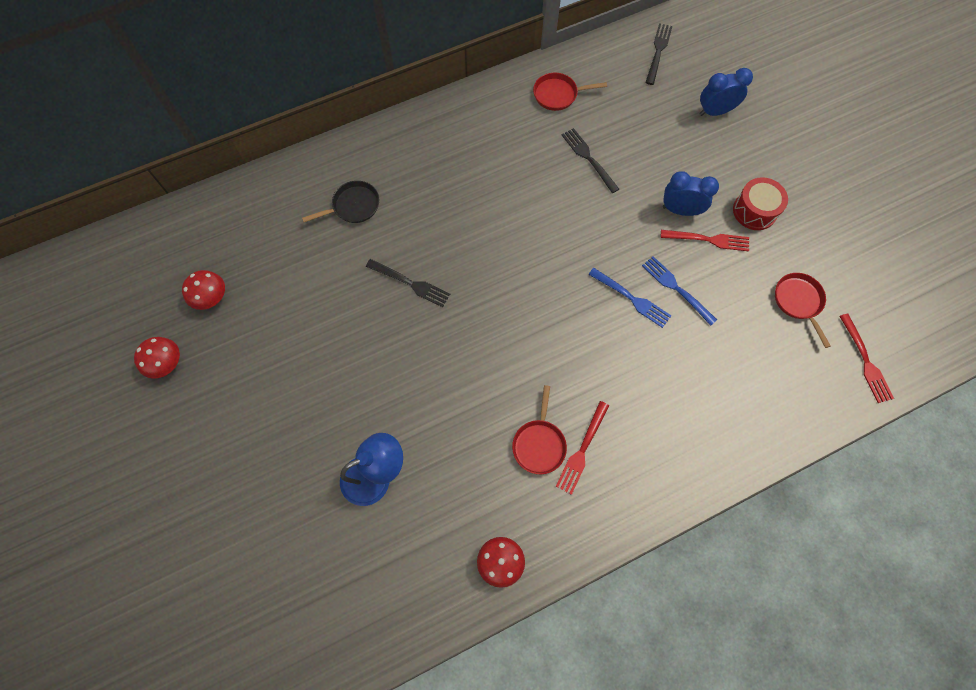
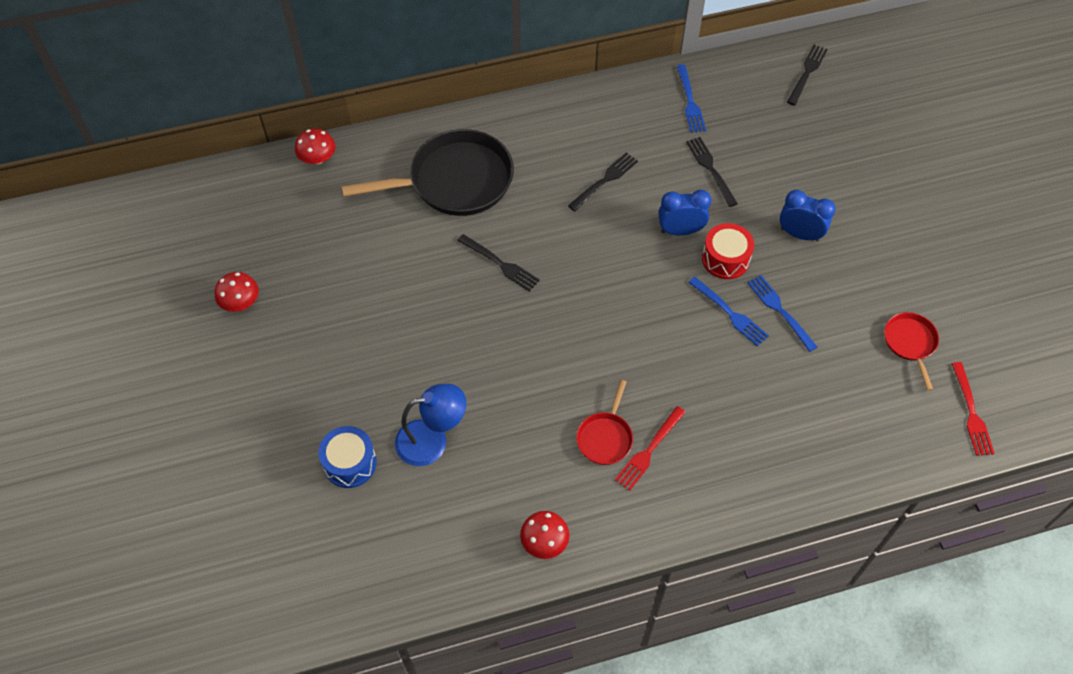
camera: 10 degrees right, 10 degrees down
(211, 297) = (295, 247): red mushroom -> red mushroom (317, 158)
(300, 514) = (350, 463): none -> blue drum
(353, 206) = (454, 181): black pan -> black pan, size x2.07
(493, 184) = (604, 180): none -> black fork
(558, 94) = (690, 101): red pan -> blue fork
(708, 240) = (824, 267): red fork -> none
(715, 111) = (857, 141): blue clock -> blue clock (680, 230)
(754, 211) = (880, 246): red drum -> red drum (725, 259)

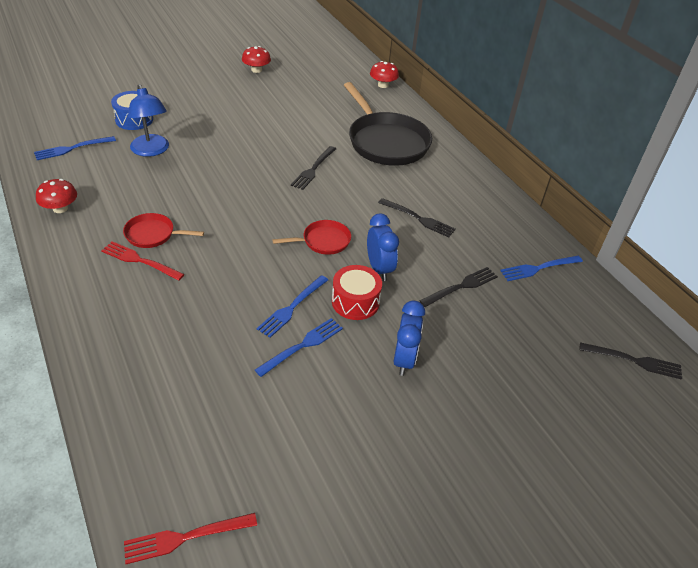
camera: 75 degrees right, 15 degrees down
(411, 539) = (72, 148): none -> blue fork
(910, 343) = (279, 468): red pan -> red pan (323, 241)

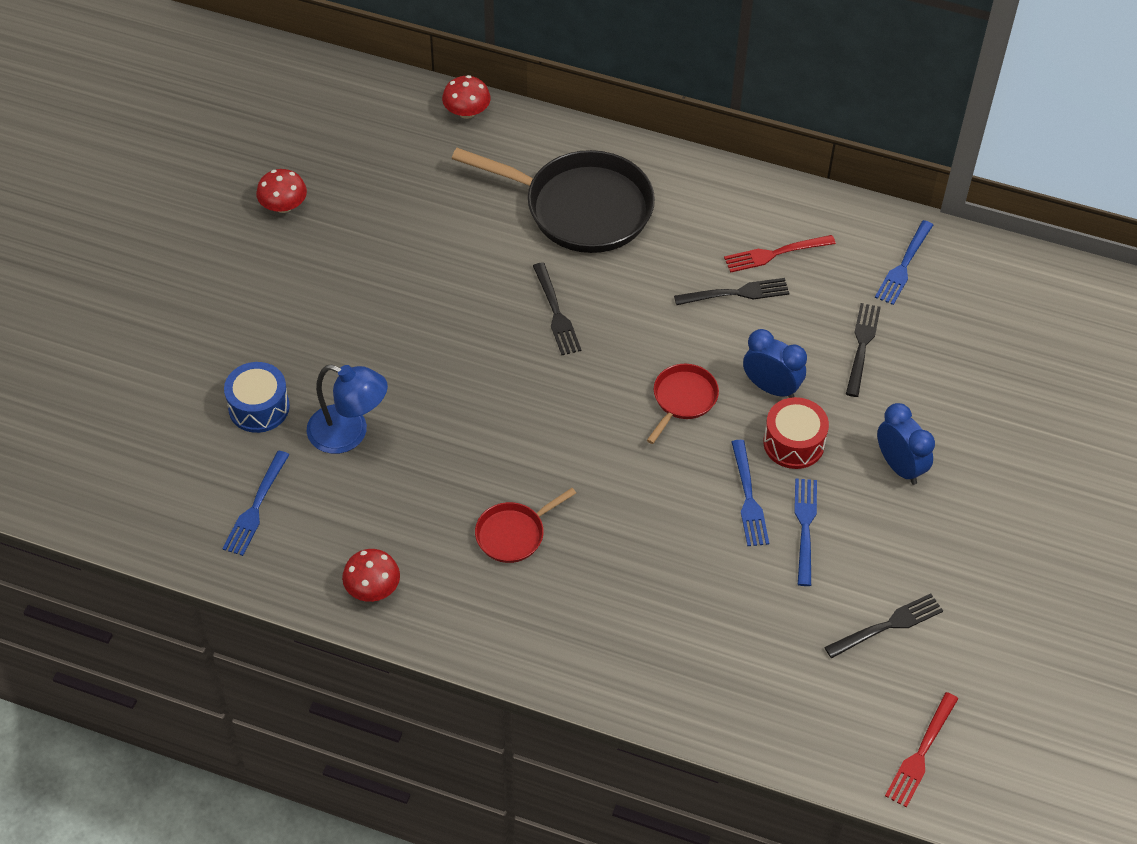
camera: 40 degrees left, 10 degrees up
(140, 261) = (546, 572): red fork -> red fork (775, 254)
(634, 361) = (1069, 308): black fork -> black fork (887, 625)

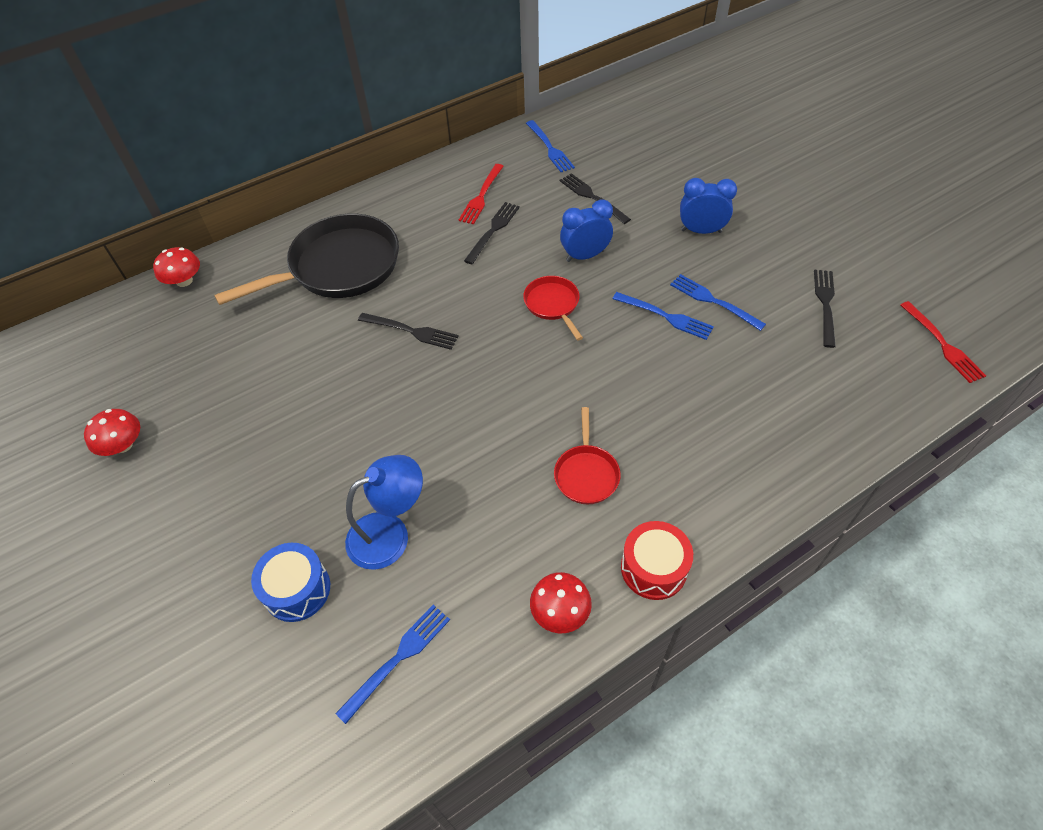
camera: 50 degrees left, 0 degrees up
(256, 507) = (397, 659): blue fork -> blue fork turned 105 degrees counterclockwise
(793, 443) = (640, 269): red drum -> red drum (653, 568)

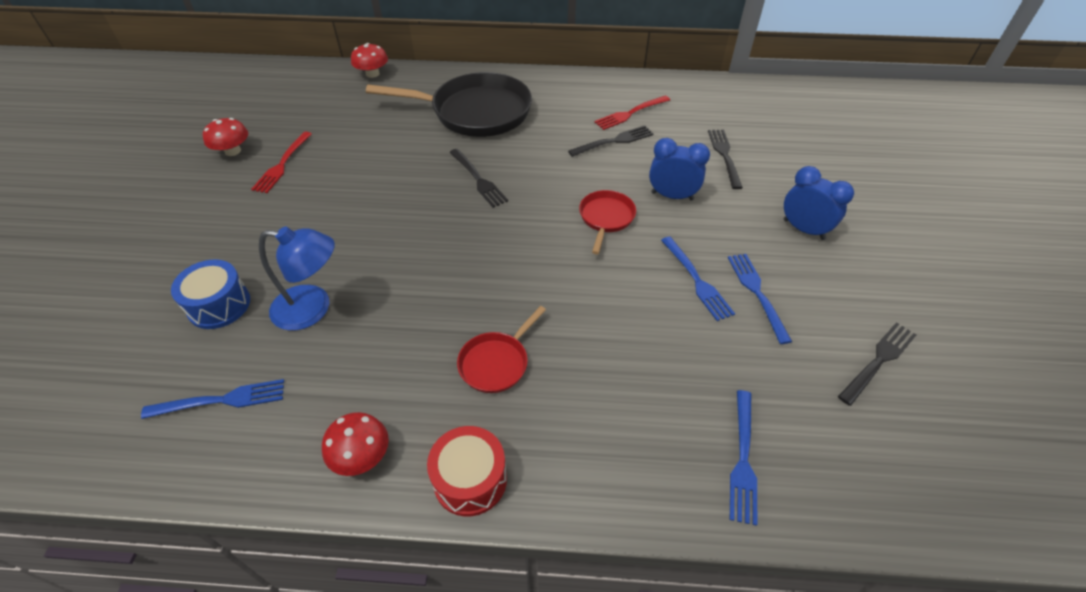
camera: 35 degrees right, 5 degrees down
(550, 148) = (724, 104): blue fork -> blue fork (743, 459)
(942, 344) = (994, 482): red fork -> red fork (282, 164)

